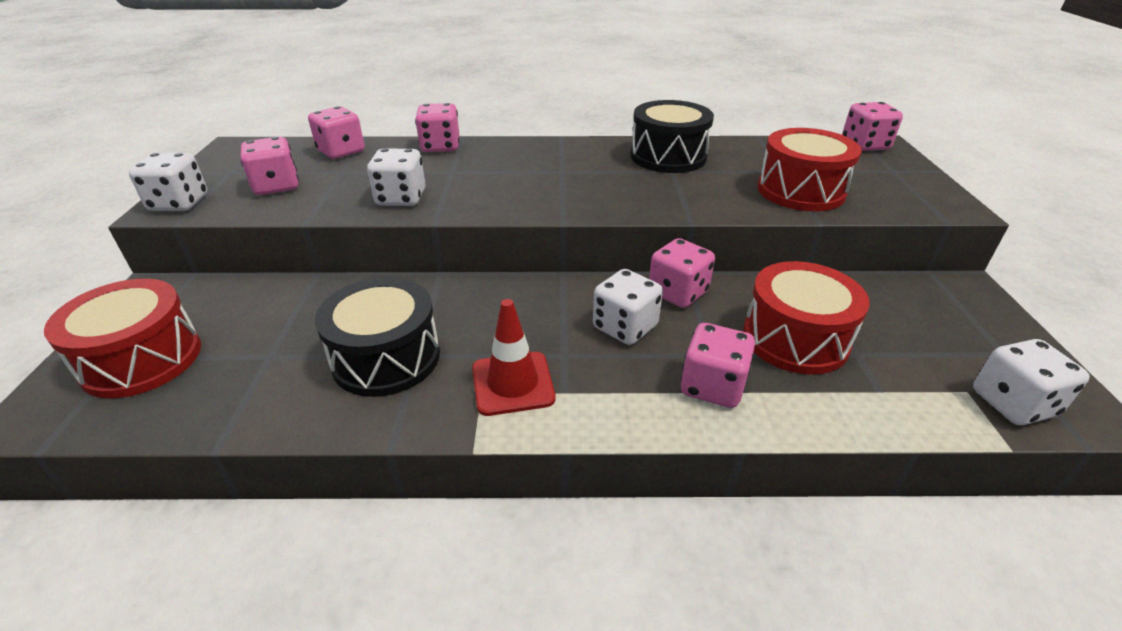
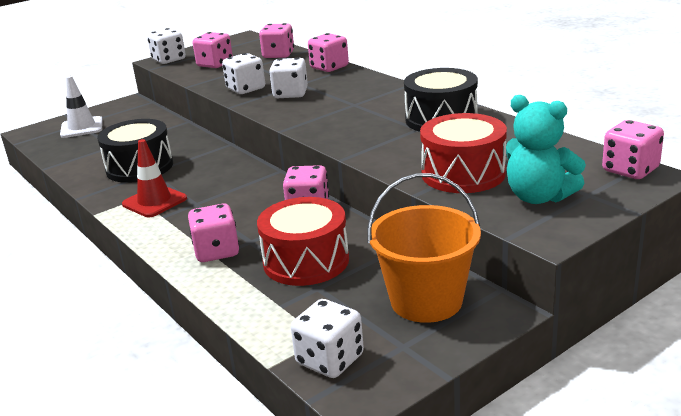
camera: 55 degrees right, 10 degrees down
(142, 359) = (82, 127): red drum -> white traffic cone
(625, 327) = (245, 208): white dice -> white dice (290, 94)
(880, 185) = (538, 197): none -> turquoise teddy bear
(928, 310) = (426, 301): none -> orange bucket

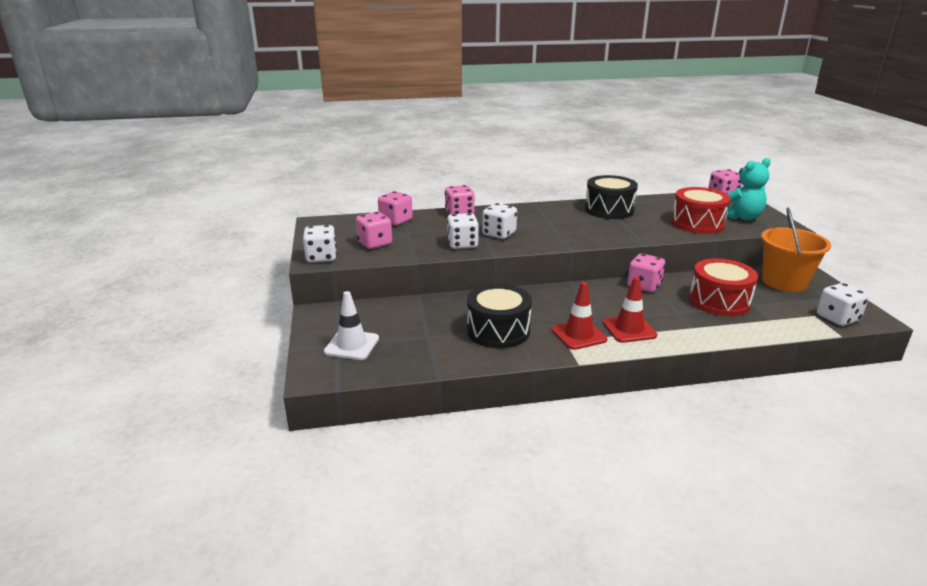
camera: 65 degrees left, 0 degrees up
(185, 222) = (629, 329): none -> red traffic cone
(217, 251) = (686, 326): pink dice -> none

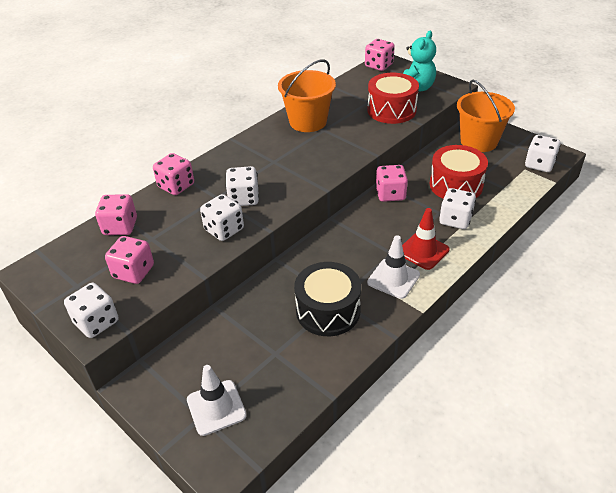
camera: 35 degrees left, 15 degrees up
(578, 335) = (393, 278): red traffic cone -> white traffic cone
(609, 210) = (308, 122): black drum -> orange bucket
(688, 322) = (455, 220): none -> white dice

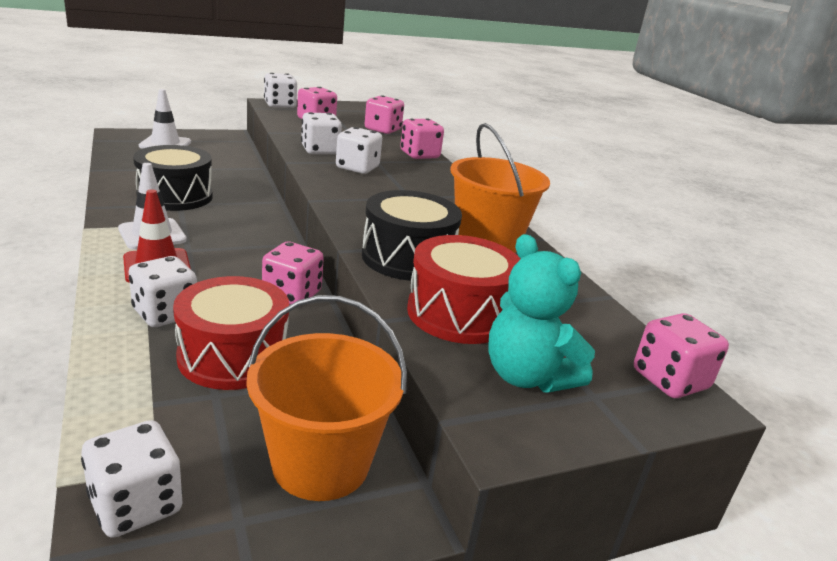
camera: 110 degrees right, 15 degrees down
(358, 136) = (407, 258): none -> black drum

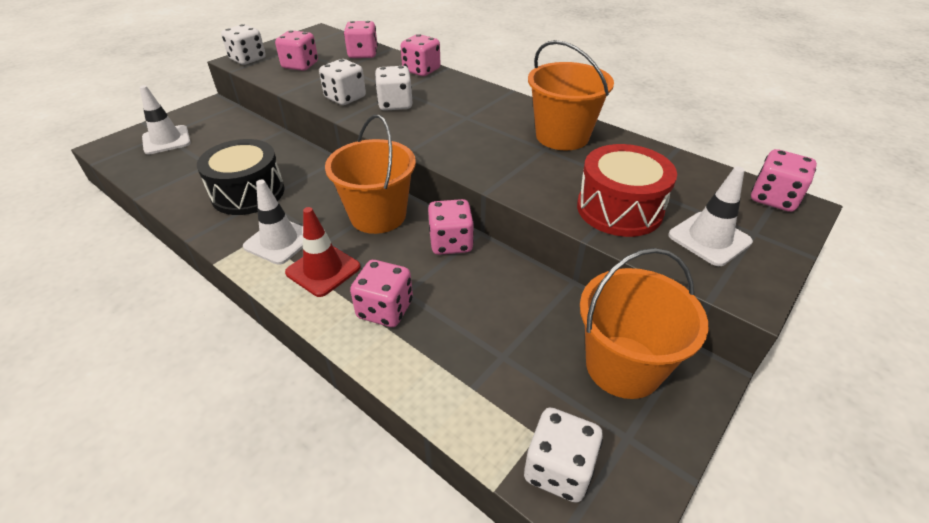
camera: 25 degrees left, 15 degrees up
(165, 313) = (385, 309): white dice -> pink dice
(233, 356) = (476, 318): red drum -> none
(256, 250) = (378, 215): none -> orange bucket
(407, 258) = (534, 177): black drum -> none
(527, 376) = (709, 239): turquoise teddy bear -> white traffic cone

